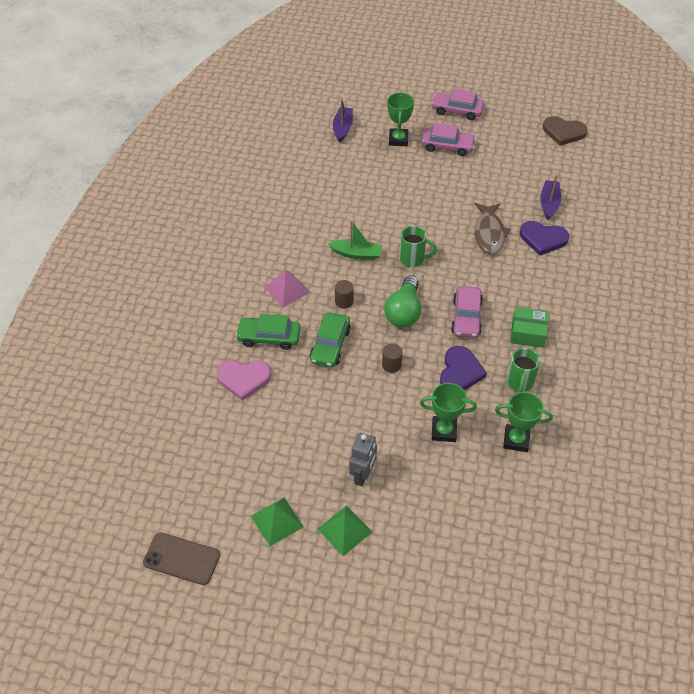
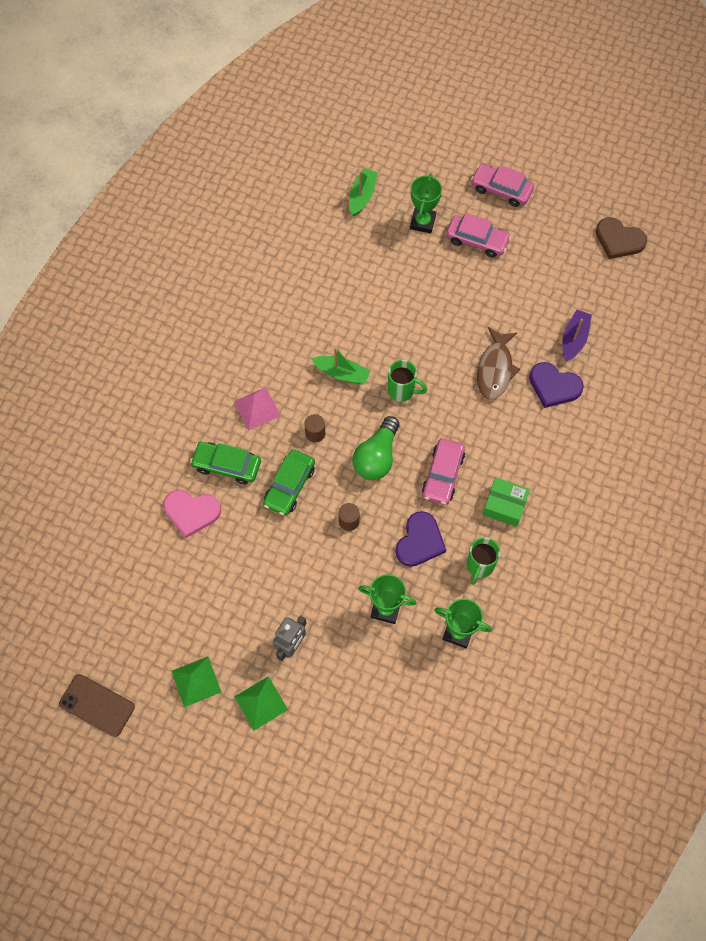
camera: 10 degrees right, 15 degrees up
(342, 128) = (362, 196): purple boat -> green boat

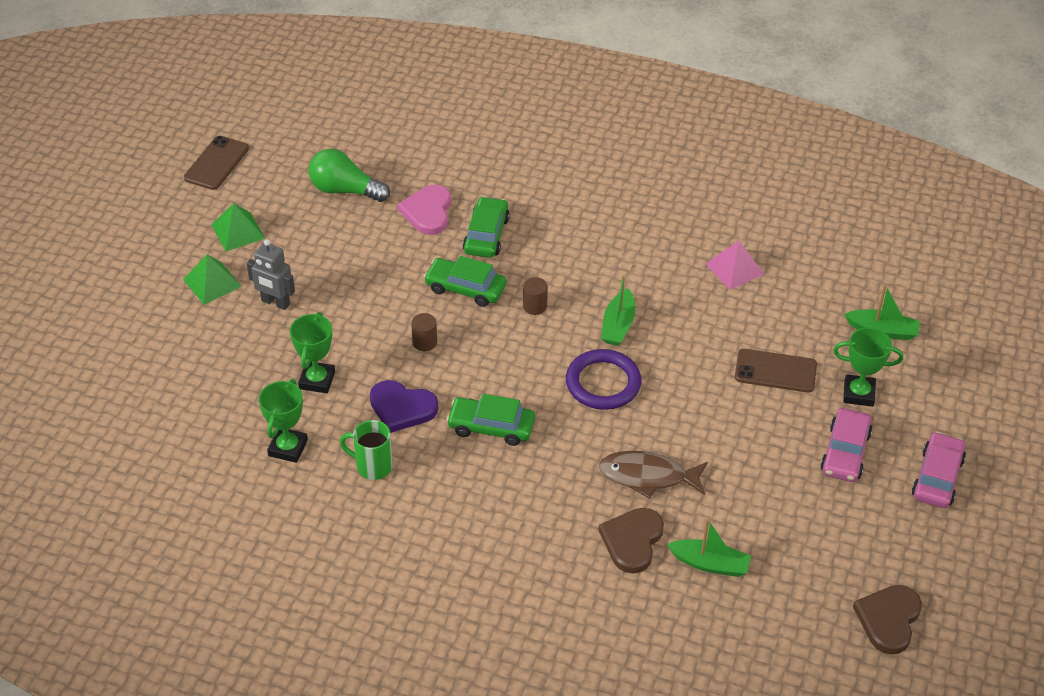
camera: 85 degrees right, 20 degrees down
(257, 408) = (561, 254): pink pyramid -> pink pyramid (734, 269)
(377, 457) = (509, 363): green light bulb -> green light bulb (345, 190)
(397, 272) = (775, 371): none -> brown phone
(402, 390) = (603, 383): green mug -> purple ring
(443, 475) = (491, 427): pink car -> green car
(504, 505) = (454, 490): green box -> none
(554, 386) = (632, 541): purple heart -> brown heart
(574, 339) = (710, 564): purple boat -> green boat

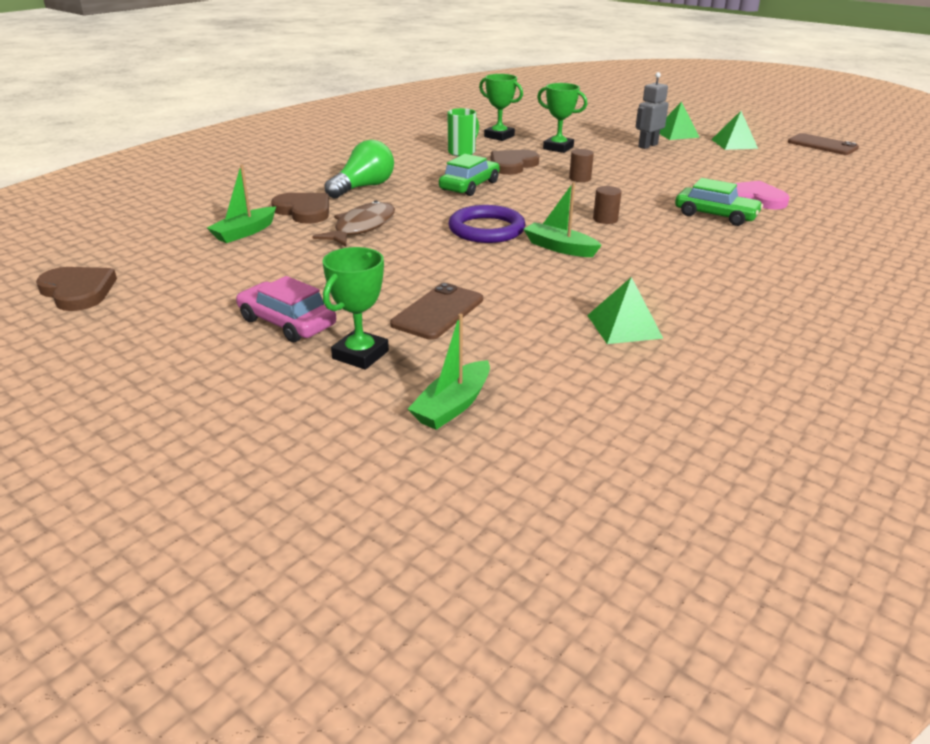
camera: 110 degrees right, 15 degrees down
(345, 190) = (787, 176): green light bulb -> green light bulb (363, 187)
(402, 408) = (512, 165): purple heart -> brown heart
(465, 288) = (641, 199): green car -> none
(734, 269) = (624, 326): pink pyramid -> green pyramid
(937, 477) = (187, 370): pink car -> none

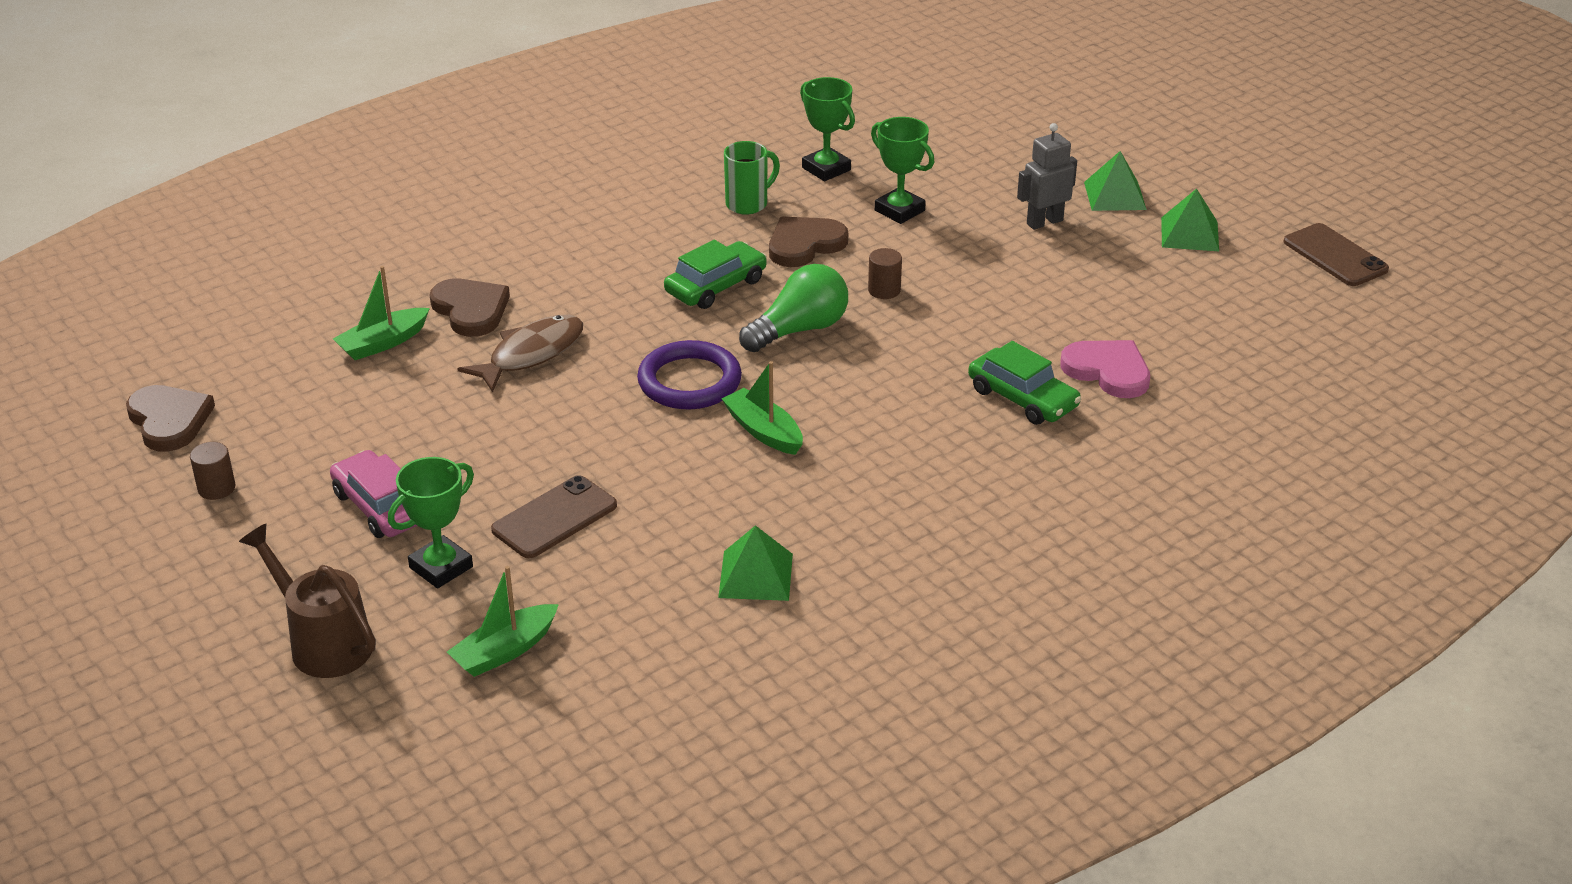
camera: 15 degrees right, 5 degrees up
(276, 424) = (323, 642): none -> brown watering can
(363, 187) = (568, 269): green light bulb -> green light bulb (799, 330)
(605, 219) = (861, 384): brown cylinder -> brown cylinder (216, 488)

